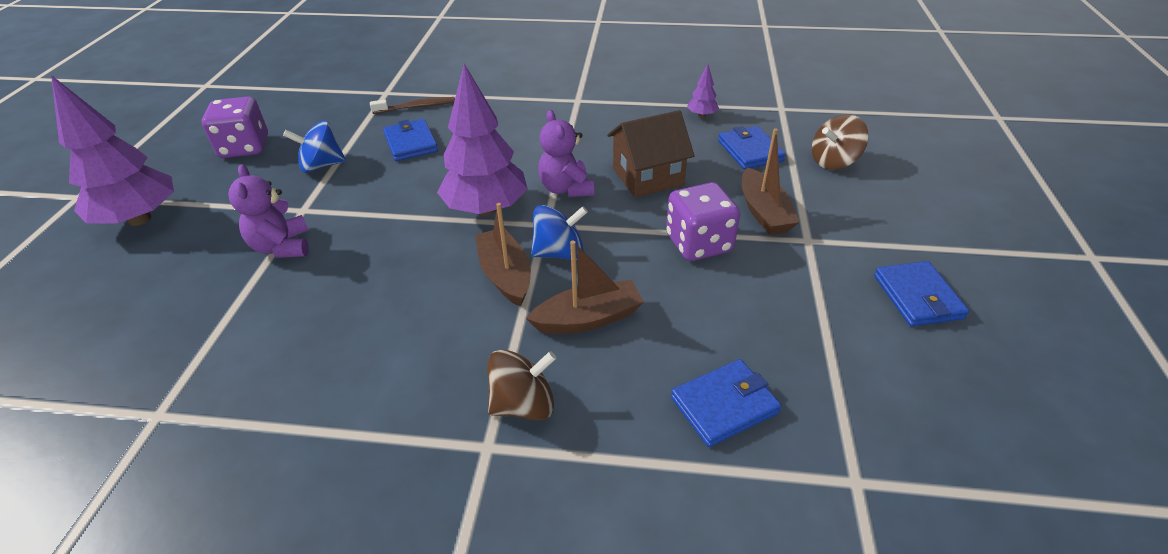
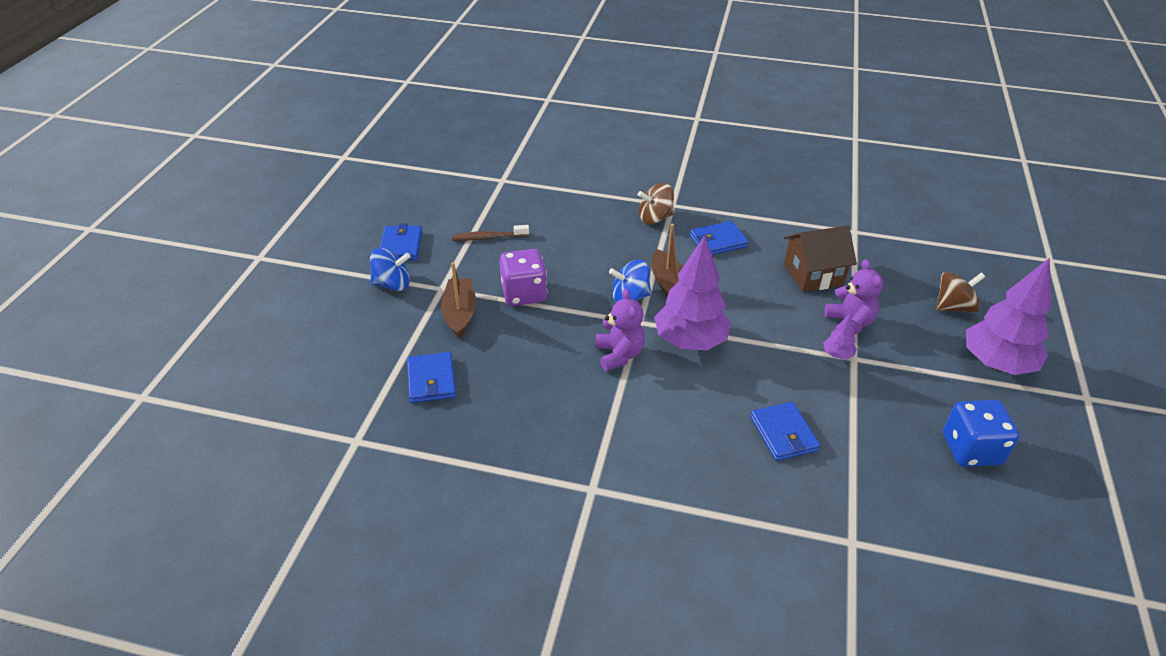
camera: 175 degrees left, 0 degrees up
(245, 147) = (971, 449): purple dice -> blue dice
(322, 165) = (866, 411): blue spinning top -> blue spinning top (392, 284)
(417, 107) = (798, 501): brown toothbrush -> brown toothbrush (488, 237)
(588, 318) = (614, 254): brown boat -> none
(648, 177) = (542, 360): brown house -> brown house (813, 274)
(701, 115) = (453, 440): purple tree -> purple tree (837, 355)
(724, 405) = (549, 209): blue wallet -> blue wallet (718, 241)
(833, 161) = (362, 358): brown spinning top -> brown spinning top (953, 307)

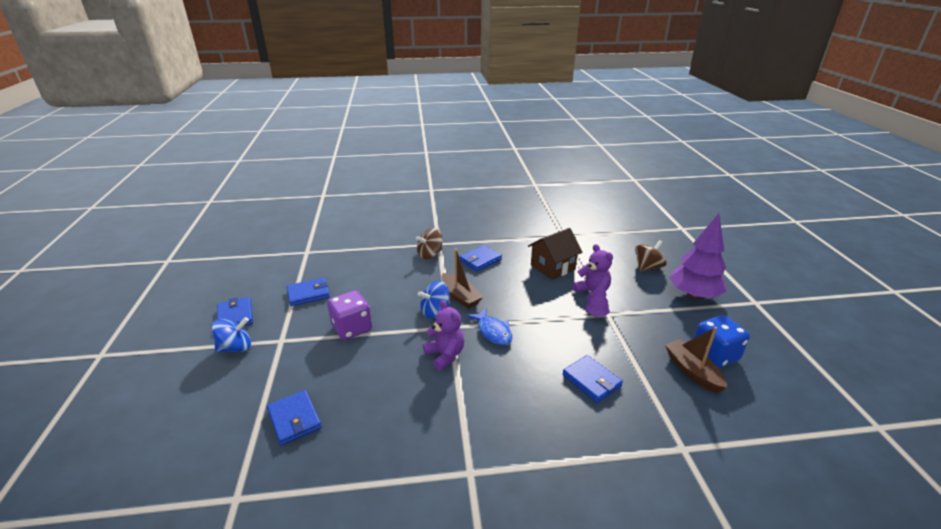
camera: 20 degrees left, 10 degrees down
(460, 314) = (303, 357): brown boat -> brown boat (692, 371)
(488, 237) = (308, 294): brown toothbrush -> blue wallet
(690, 341) = (493, 331): purple tree -> blue fish

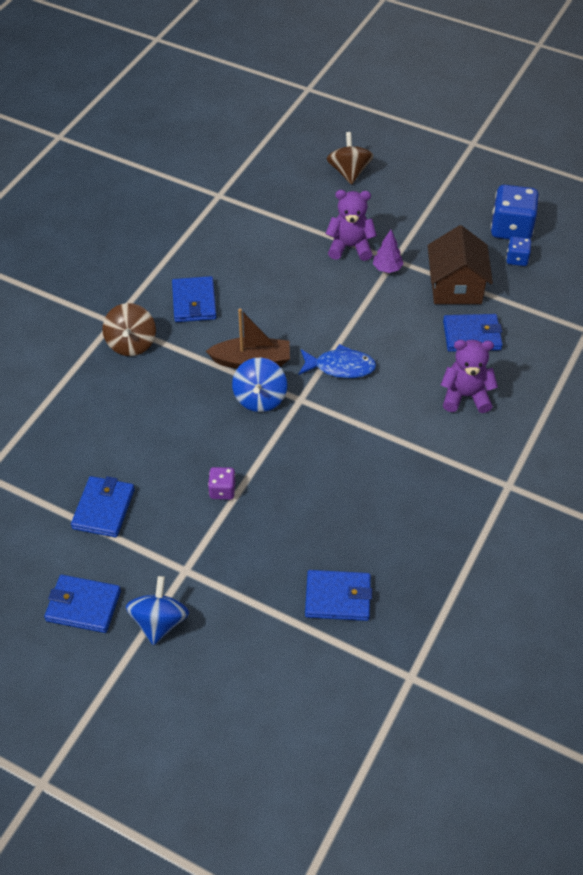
camera: 55 degrees left, 20 degrees up
(352, 328) = (222, 490): purple dice -> purple dice, size x0.52
(445, 355) = (344, 427): purple teddy bear -> purple teddy bear (465, 396)
(552, 267) = (273, 247): brown house -> brown house (456, 287)
(692, 371) = (517, 259): brown boat -> blue dice
(693, 295) = (424, 176): purple tree -> none

